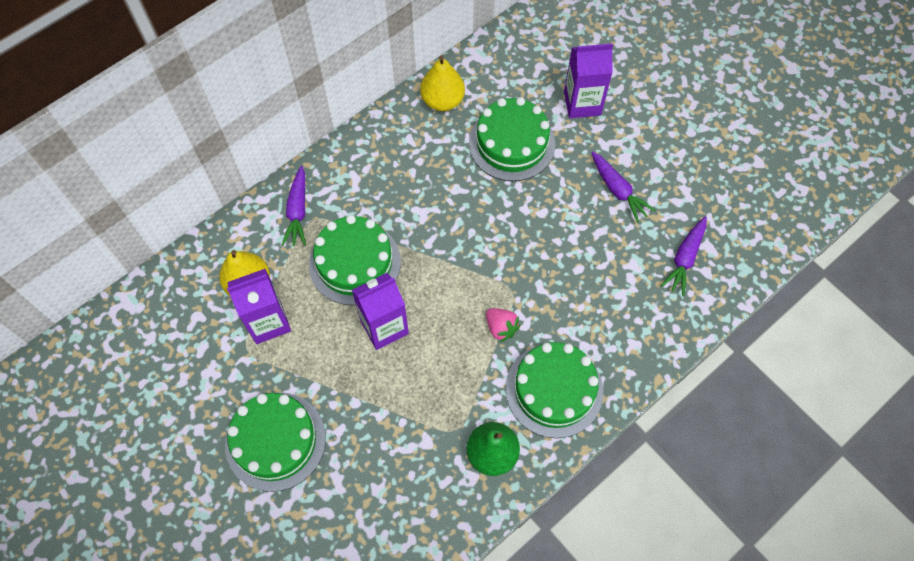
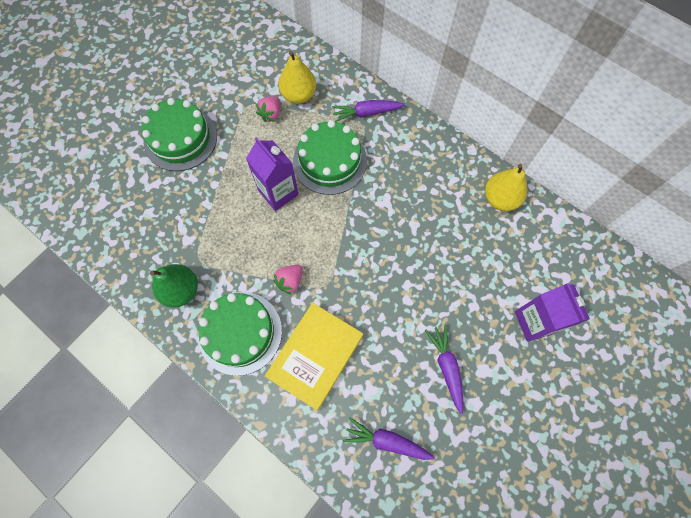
camera: 80 degrees right, 5 degrees up
(268, 322) = (271, 114): purple carton -> pink strawberry
(512, 143) = (472, 263): green cake -> none
(591, 313) = (315, 356): none -> yellow book
(618, 190) = (446, 367): purple carrot -> purple carrot turned 120 degrees clockwise

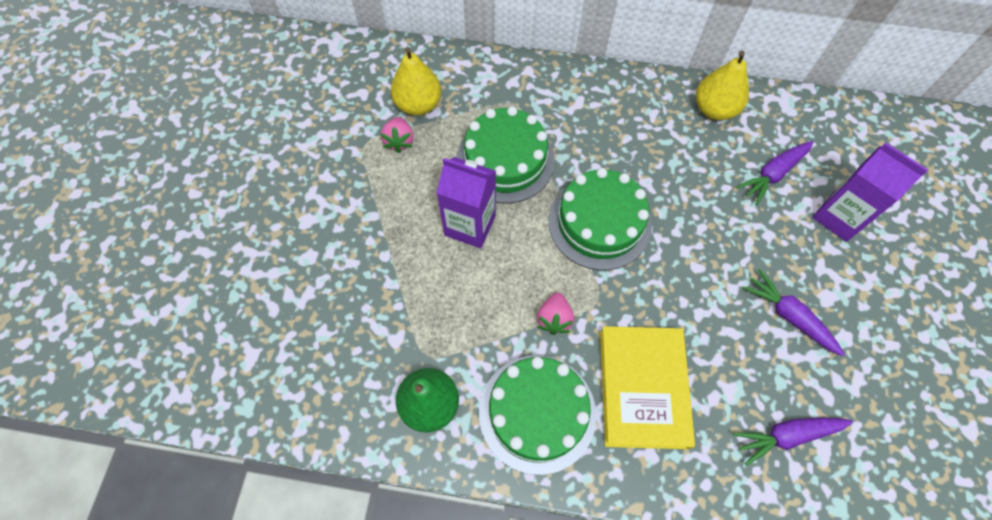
camera: 30 degrees left, 5 degrees down
(180, 139) = (305, 223): green cake -> green cake (599, 223)
(366, 113) = (510, 88): purple carrot -> purple carrot (773, 174)

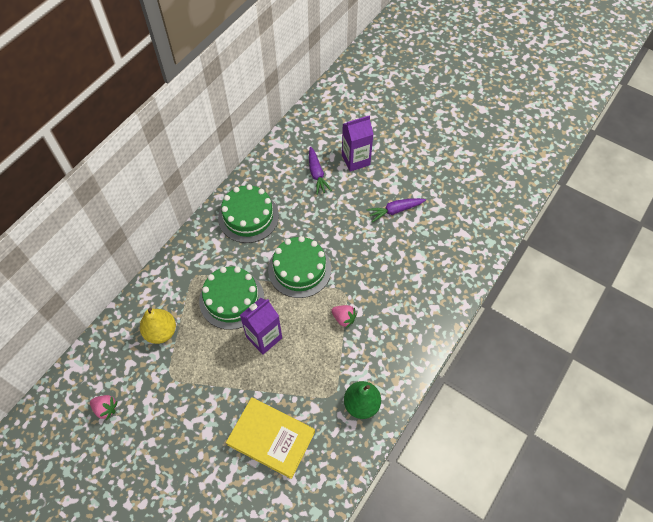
camera: 65 degrees left, 5 degrees down
(399, 141) = (182, 354): pink strawberry -> pink strawberry (106, 409)
(537, 413) = (390, 351): green cake -> green cake (248, 217)
(643, 388) = (400, 294): yellow book -> yellow book (271, 438)
(714, 109) = (262, 178): yellow pear -> none
(786, 436) = (450, 244): purple carrot -> none

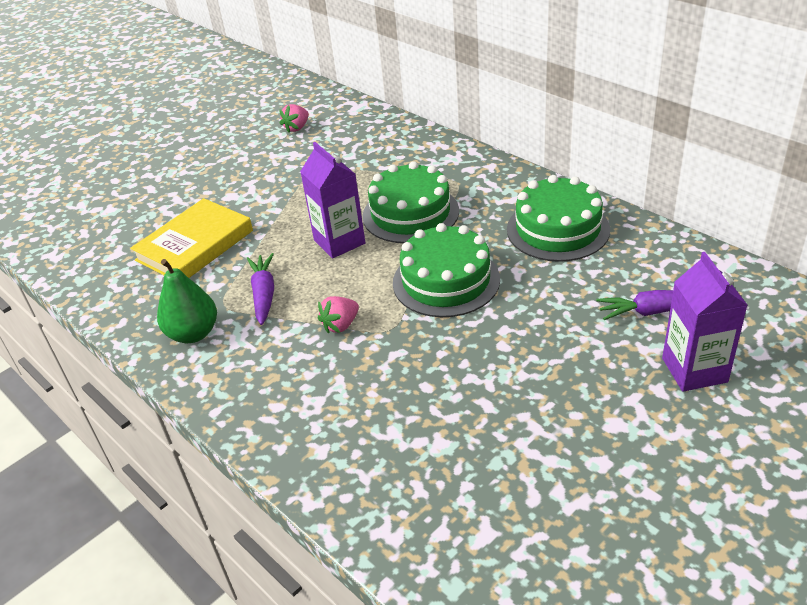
camera: 105 degrees right, 20 degrees down
(161, 332) = (379, 158): yellow pear -> none
(395, 210) = (557, 419): purple carrot -> purple carrot (264, 294)

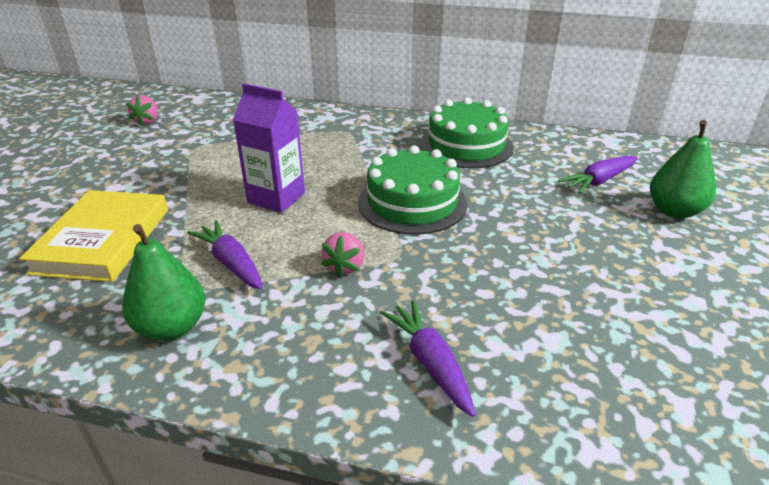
camera: 35 degrees left, 5 degrees down
(334, 425) = (430, 362): none -> purple carrot
(410, 213) = (327, 161): green cake -> none
(694, 370) = (674, 211): purple carton -> green pear

